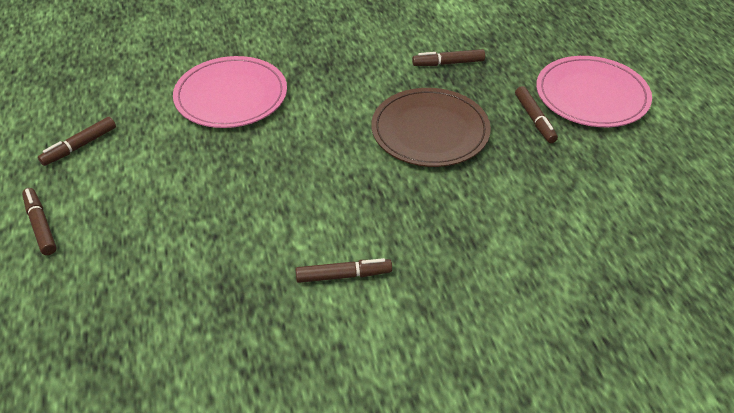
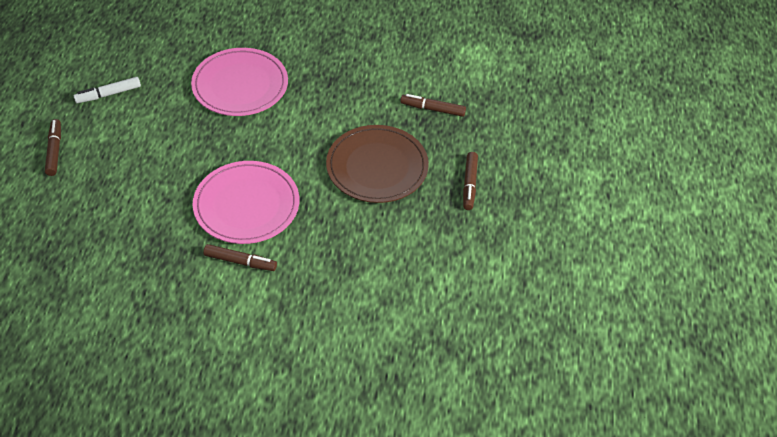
camera: 20 degrees right, 5 degrees up
(80, 146) = (108, 94): brown marker -> white marker
(591, 95) = (534, 178): pink plate -> pink plate (246, 205)

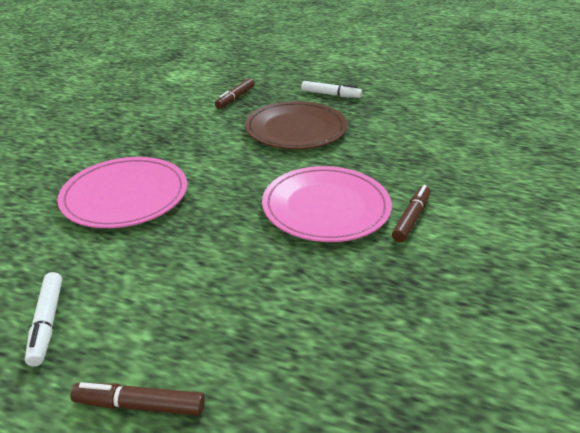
camera: 75 degrees left, 15 degrees down
(469, 184) = (330, 94): brown marker -> white marker

